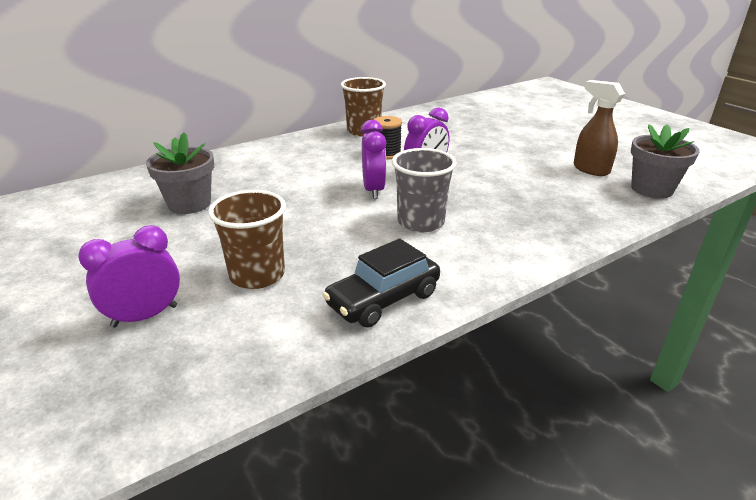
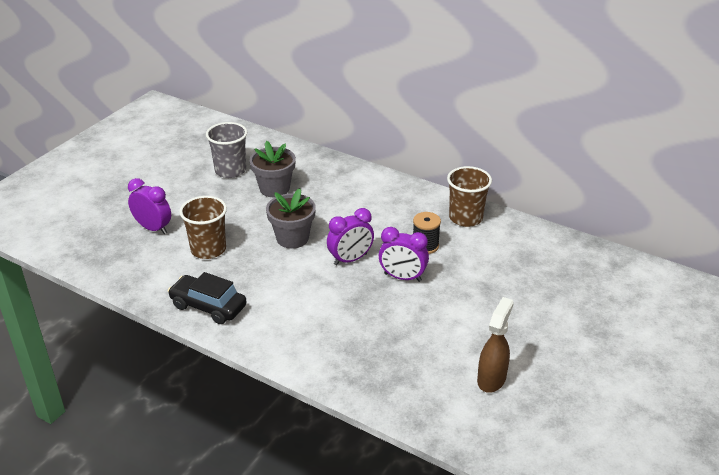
camera: 65 degrees right, 5 degrees up
(421, 222) = (314, 297): grey cup -> grey cup (230, 170)
(651, 189) = (474, 427): grey flower pot -> grey flower pot (292, 238)

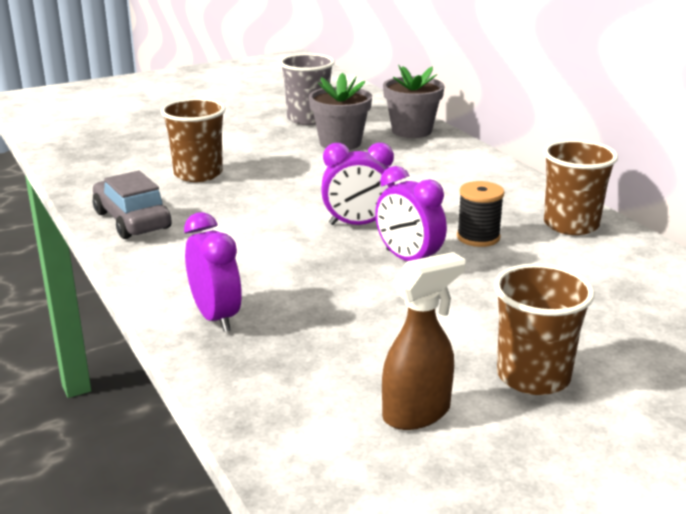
camera: 30 degrees right, 10 degrees down
(153, 228) = (163, 144): purple clock -> purple clock (216, 317)
(208, 306) = (132, 220): black car -> grey car
(292, 238) = (307, 188): grey flower pot -> grey flower pot (411, 131)
(525, 334) = (533, 376): none -> brown cup

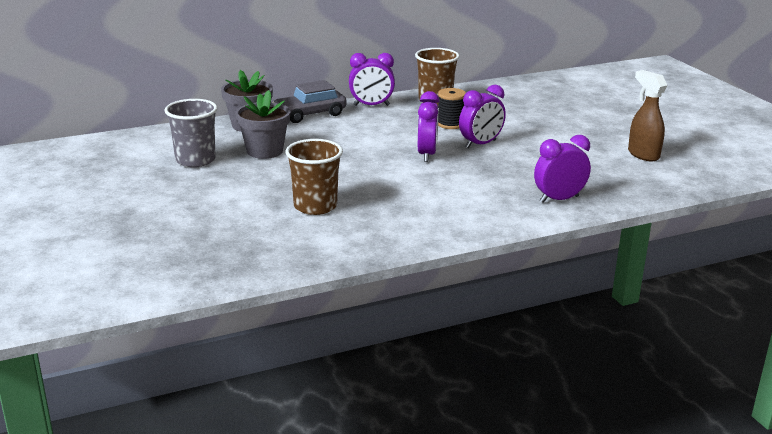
camera: 85 degrees left, 0 degrees up
(132, 220) = (408, 230): grey car -> grey car (310, 114)
(520, 185) = (371, 105): none -> purple clock
(533, 376) = (605, 129): brown cup -> none

